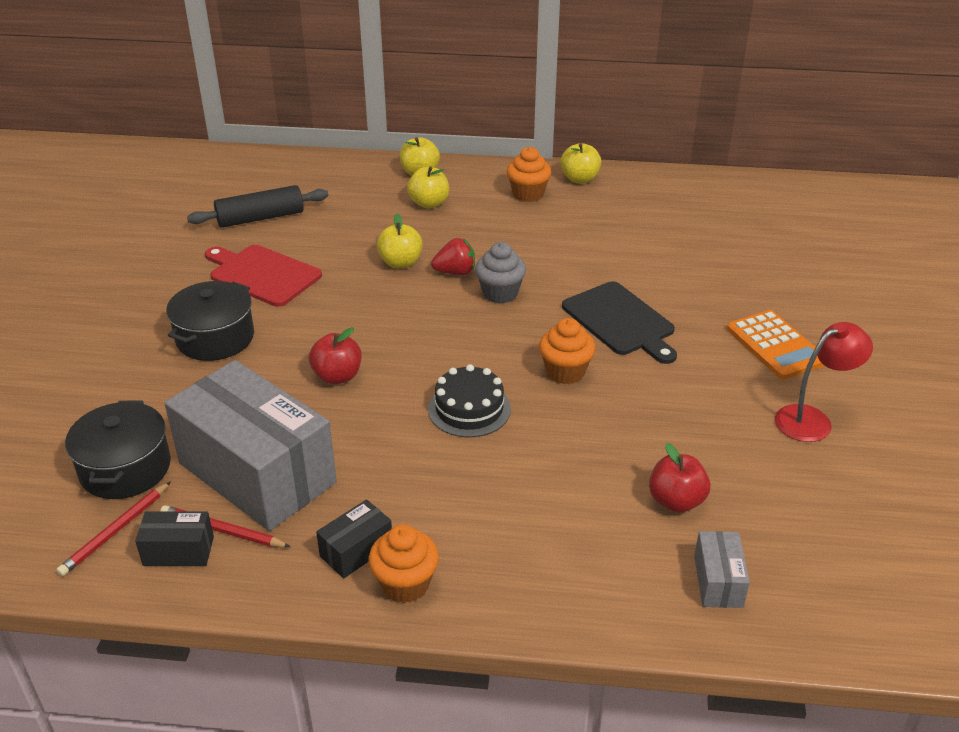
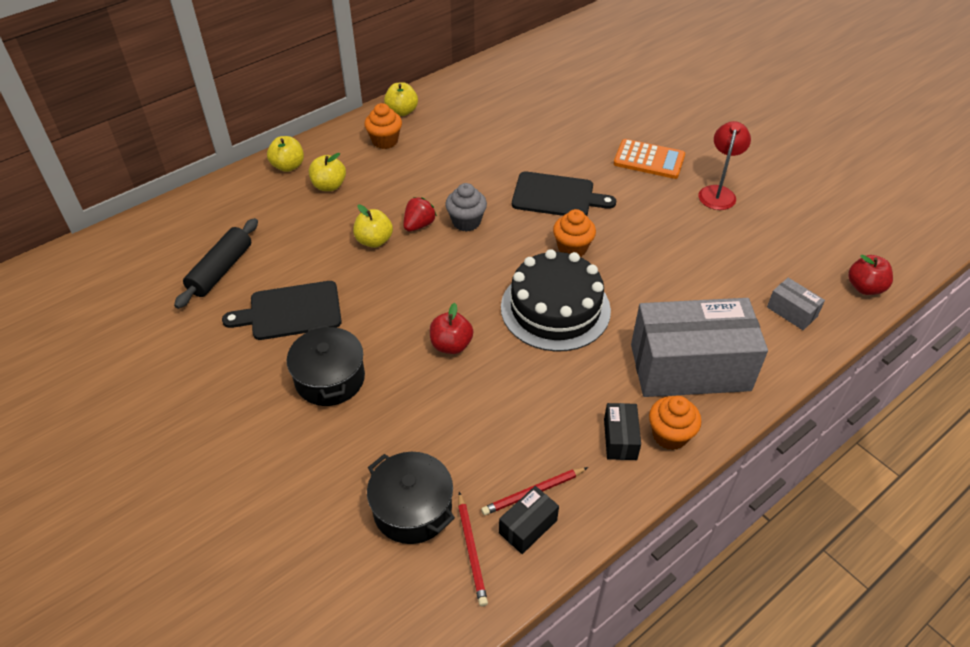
camera: 45 degrees left, 10 degrees up
(257, 473) = (498, 442): grey box -> grey box (689, 367)
(262, 274) = (291, 311): red cutting board -> black cutting board
(469, 409) = (555, 308): black cake -> black cake, size x1.71
(676, 501) = (721, 284): red apple -> red apple (864, 287)

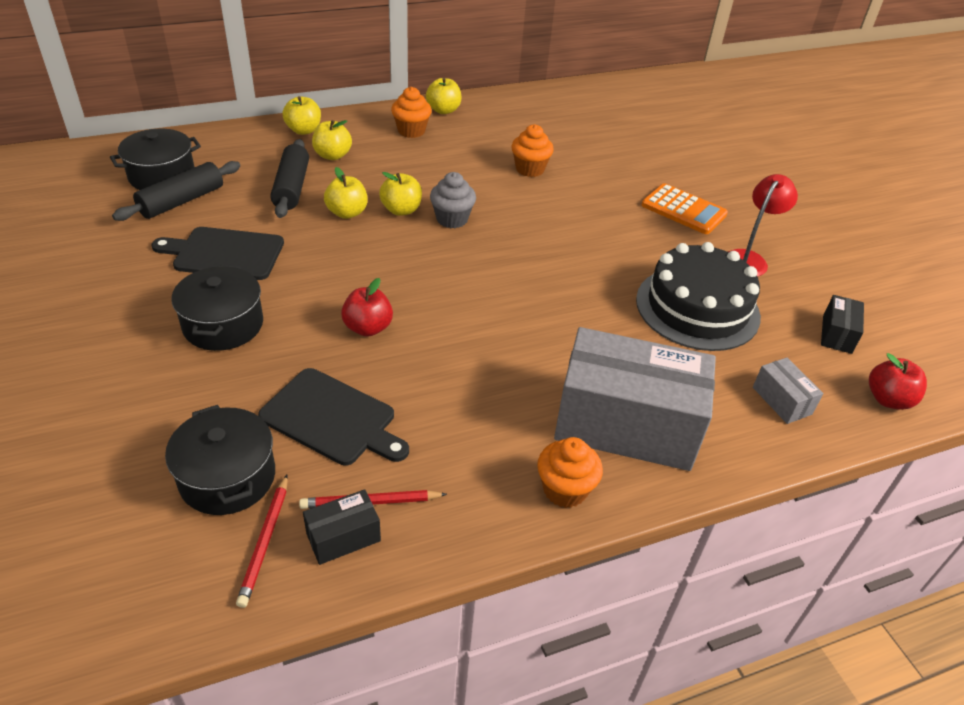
camera: 15 degrees right, 5 degrees down
(186, 249) = (162, 176): none -> black pot
(311, 229) = (292, 187): none -> black rolling pin
(419, 225) = (401, 210): red strawberry -> yellow apple
(555, 308) = (501, 323): black cake -> black cake (697, 308)
(556, 196) = (562, 219): black cutting board -> black cutting board (332, 419)
(572, 248) = (552, 271): orange cupcake -> orange cupcake (530, 169)
(620, 439) = (503, 476): black box -> black box (837, 334)

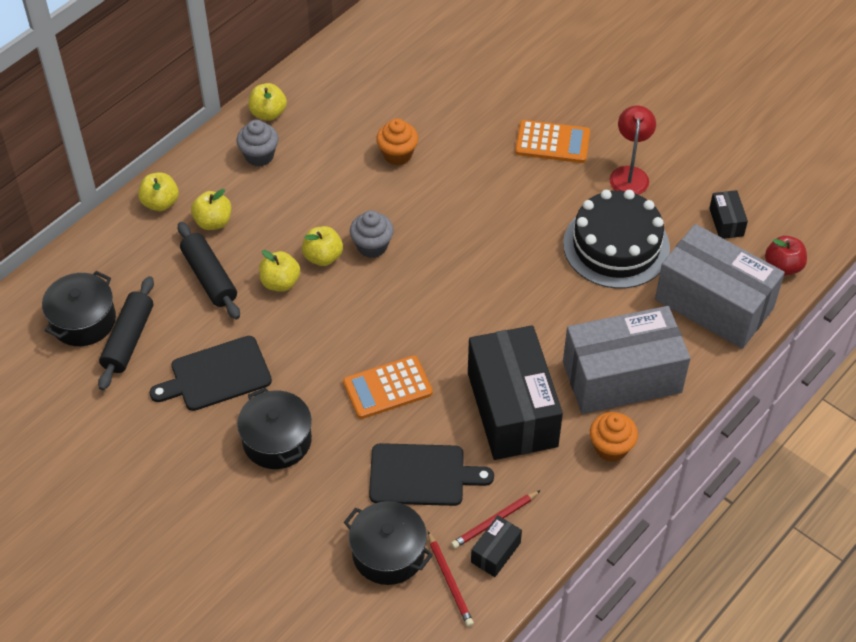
camera: 25 degrees left, 10 degrees up
(368, 328) = (387, 388): red apple -> orange calculator
(411, 131) = (259, 156): orange cupcake -> grey cupcake
(479, 401) = (512, 409): none -> black box
(782, 400) = (714, 304): grey box -> grey box, size x2.41

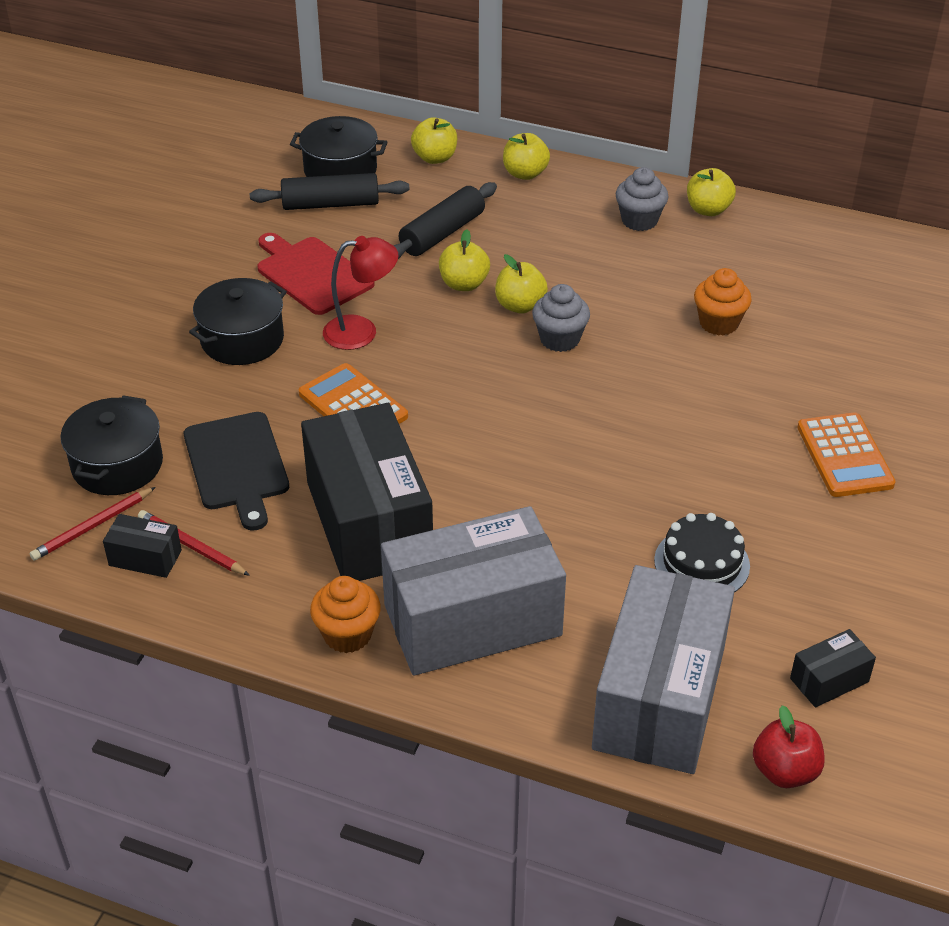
camera: 70 degrees right, 10 degrees down
(213, 222) = (521, 215): yellow apple -> yellow apple (435, 158)
(216, 375) = (312, 274): black cutting board -> red cutting board
(512, 409) = (369, 522): black box -> black box turned 75 degrees counterclockwise
(616, 246) = (702, 563): black cake -> black cake, size x0.59
(621, 377) = (472, 620): grey box -> grey box turned 75 degrees counterclockwise
(629, 174) = (845, 548): red lamp -> red lamp (361, 331)

